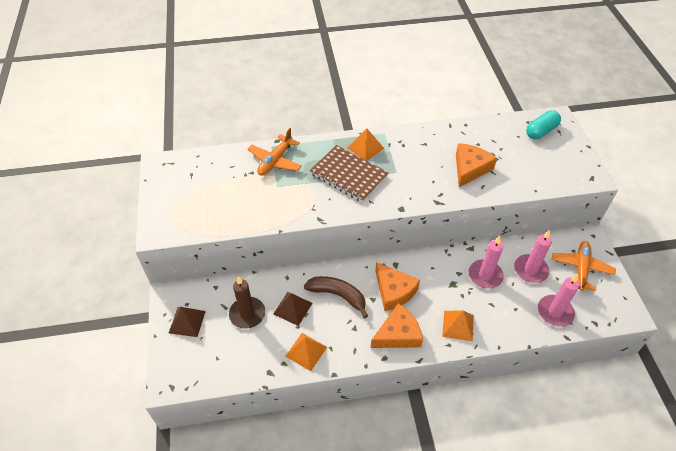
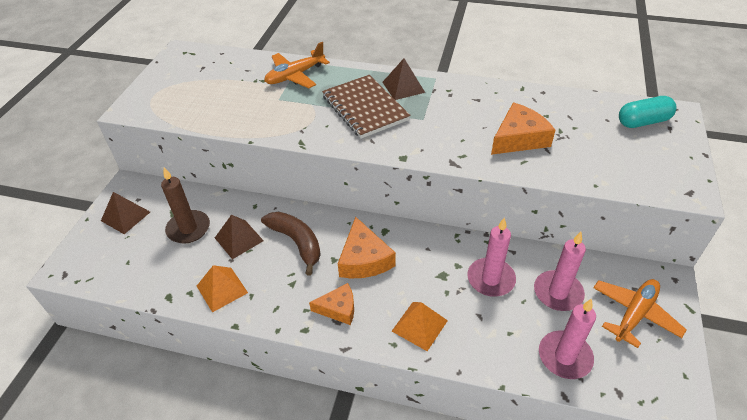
camera: 25 degrees right, 5 degrees down
(365, 148) = (403, 87): orange pyramid -> brown pyramid
(398, 334) = (338, 308): orange cheese -> orange cheese, size x0.66

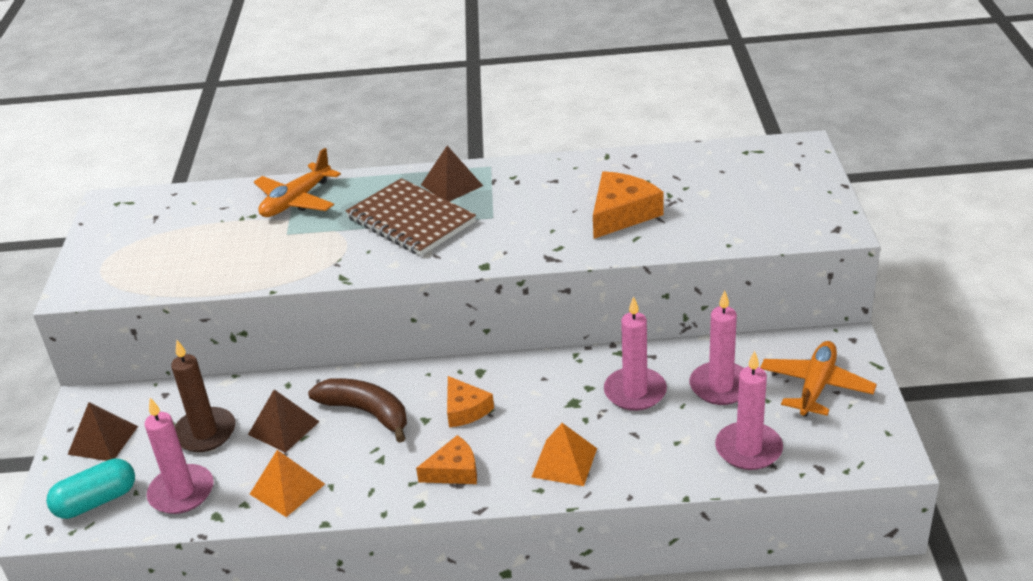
camera: 15 degrees left, 10 degrees down
(155, 271) = (181, 492): none -> pink candle
(364, 259) = (465, 409): orange cheese -> orange cheese, size x0.66
(643, 122) = (765, 164): turquoise capsule -> turquoise capsule (96, 501)

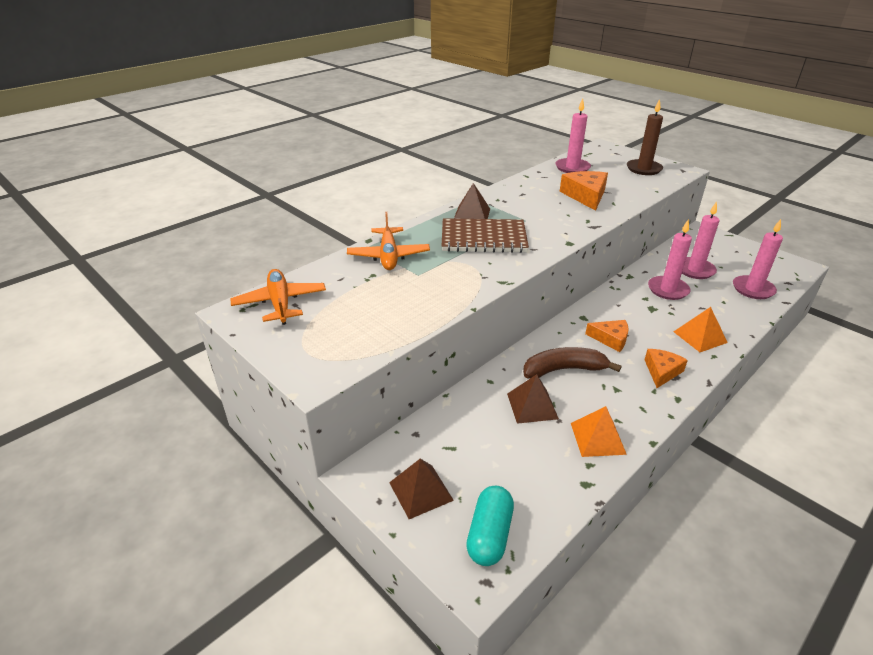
camera: 45 degrees left, 0 degrees up
(181, 492) = (538, 486): pink candle -> pink candle (572, 168)
(205, 433) = (487, 439): brown candle -> brown candle (643, 169)
(816, 386) = (726, 252): orange plane -> orange plane (280, 303)

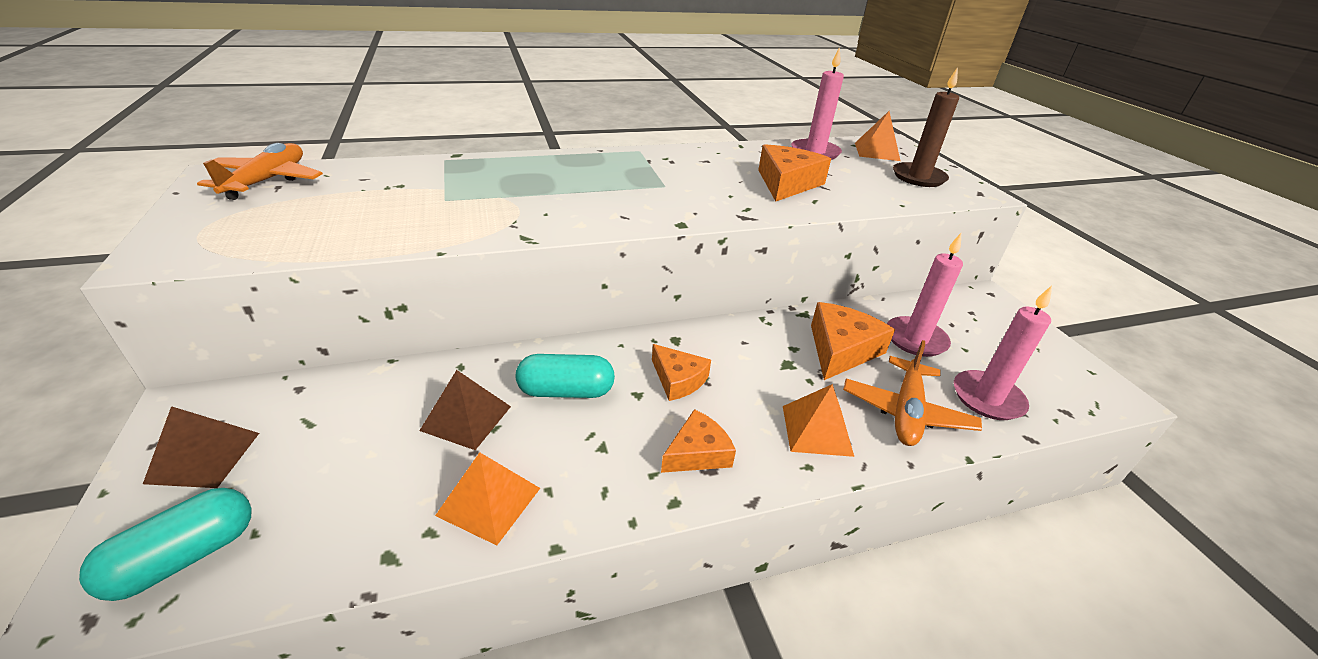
camera: 25 degrees right, 0 degrees up
(388, 256) = (448, 174): orange plane -> orange plane (906, 412)
(472, 214) = (610, 163): brown pyramid -> none
(483, 238) = (581, 188): brown notebook -> none
(564, 369) = (566, 391): brown banana -> turquoise capsule
(603, 156) = (877, 151): none -> orange pyramid
(668, 290) = (841, 349): pink candle -> orange cheese

